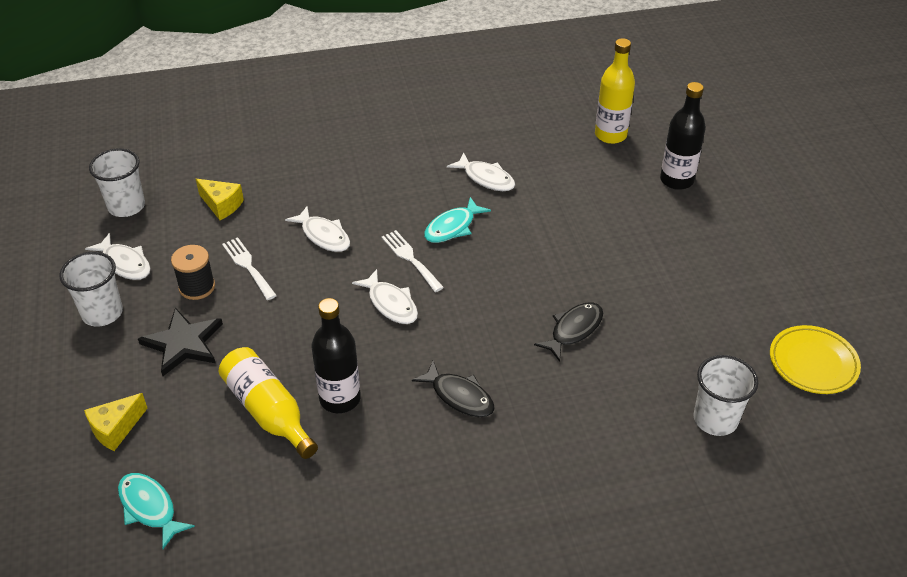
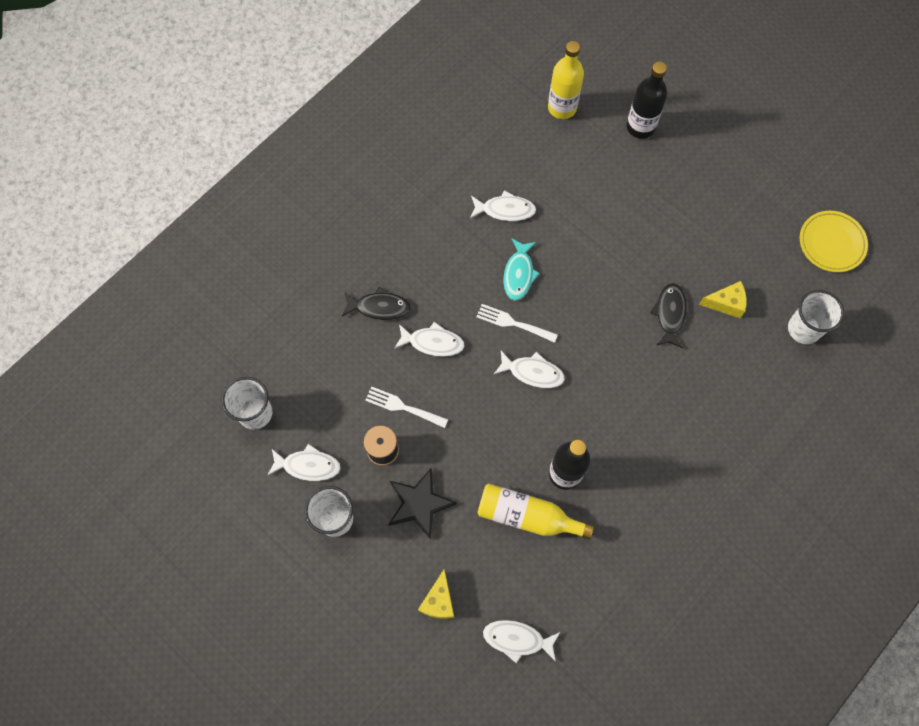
camera: 35 degrees left, 25 degrees up
(149, 508) = (517, 639): turquoise fish -> white fish
(222, 205) = (329, 363): yellow cheese -> yellow cheese (726, 303)
(459, 396) = (639, 418): black fish -> black fish (379, 307)

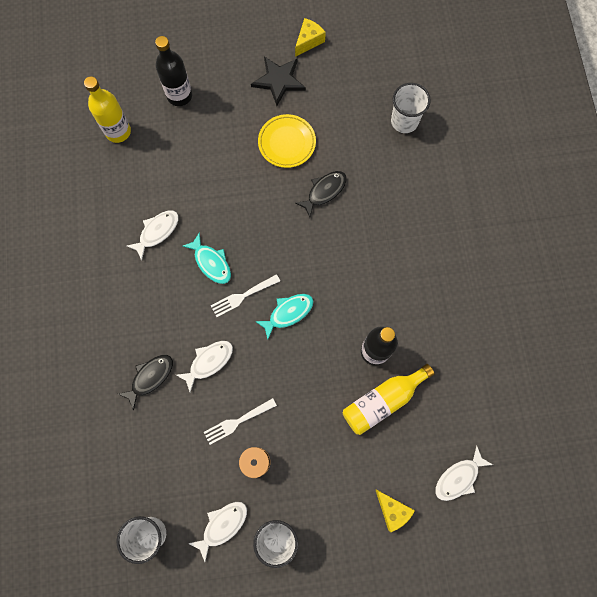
camera: 50 degrees left, 5 degrees up
(419, 503) = (315, 467): black star -> black star (279, 80)
(532, 372) = (288, 313): white fish -> turquoise fish
(669, 314) = (324, 191): black fish -> black fish turned 90 degrees clockwise
(726, 303) = (347, 152): yellow cheese -> yellow cheese (308, 41)
(831, 243) = (363, 55): yellow plate -> yellow plate (287, 143)

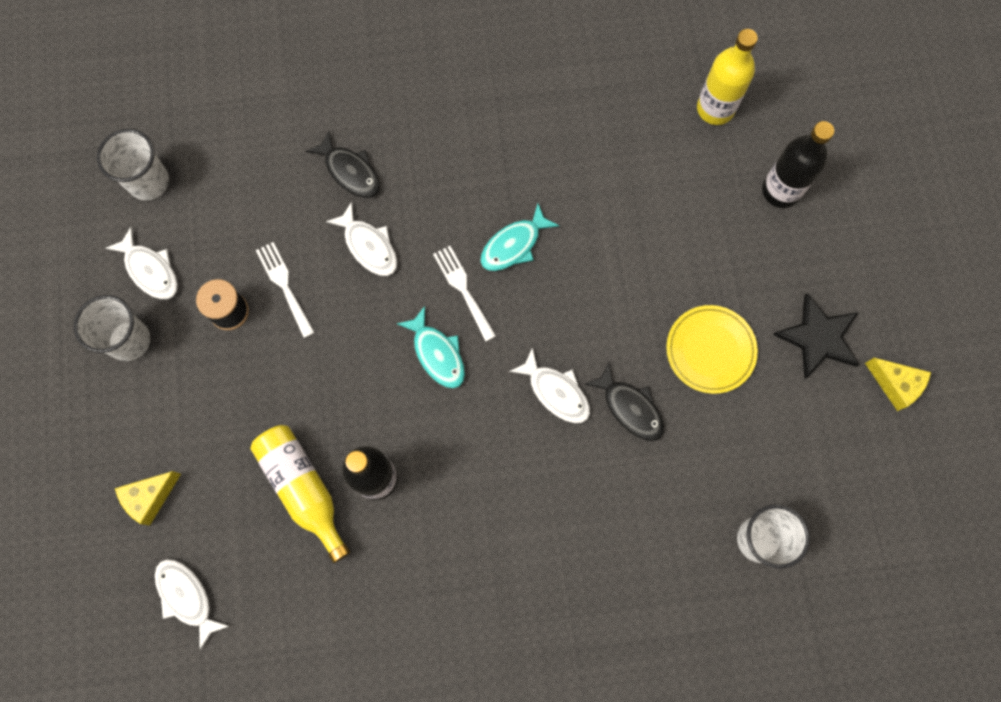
camera: 90 degrees right, 0 degrees up
(157, 232) = (559, 170): white fish -> white fish (556, 392)

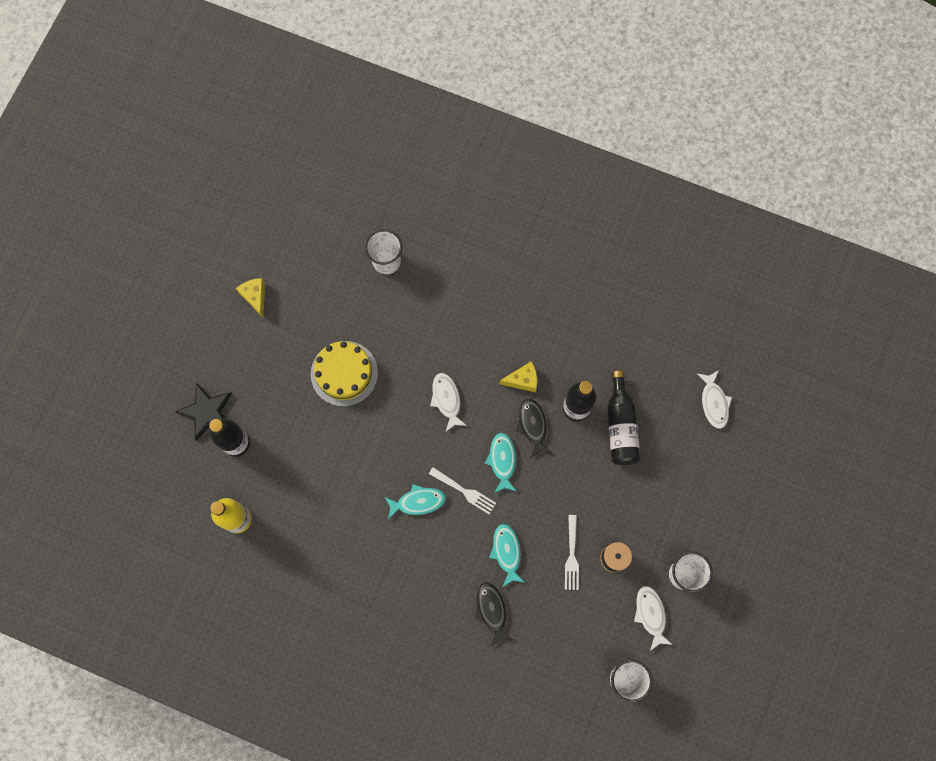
camera: 150 degrees left, 0 degrees up
(150, 497) = (711, 470): yellow cheese -> yellow cheese (522, 380)
(303, 488) = (620, 426): yellow bottle -> black bottle
(369, 246) = (506, 552): white fish -> turquoise fish
(463, 289) = (465, 491): white fork -> white fork turned 60 degrees counterclockwise
(630, 408) = (410, 367): black fish -> black fish (532, 425)
(710, 350) = (344, 373): yellow plate -> yellow cake
(818, 337) = (278, 346): black star -> black star (206, 411)

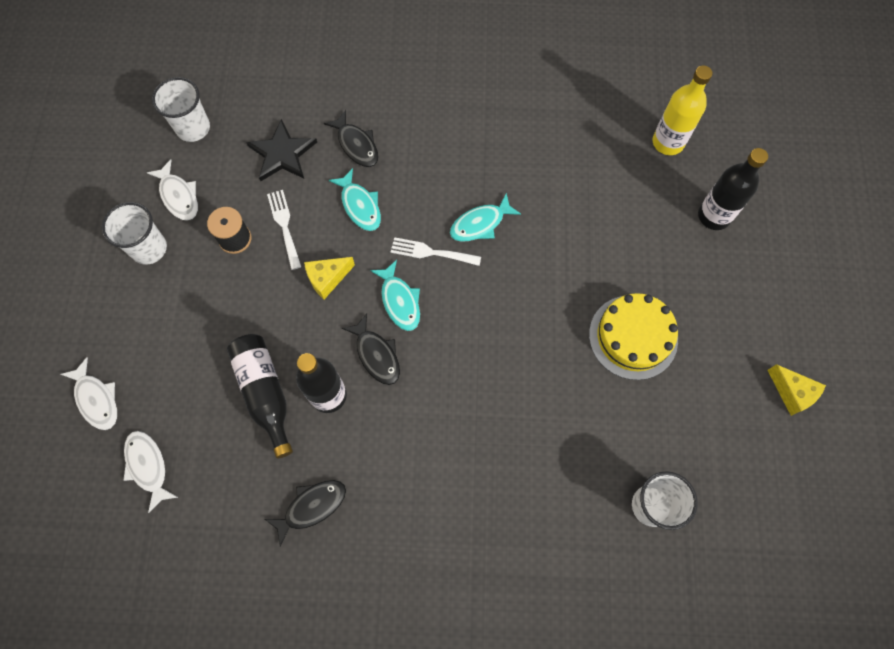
camera: 160 degrees right, 5 degrees down
(206, 411) = (767, 237): black star -> black star (282, 154)
(446, 399) = (494, 349): white fish -> white fish (96, 399)
(522, 380) = (408, 407): yellow cheese -> yellow cheese (327, 279)
(608, 337) = (312, 507): none -> black fish

